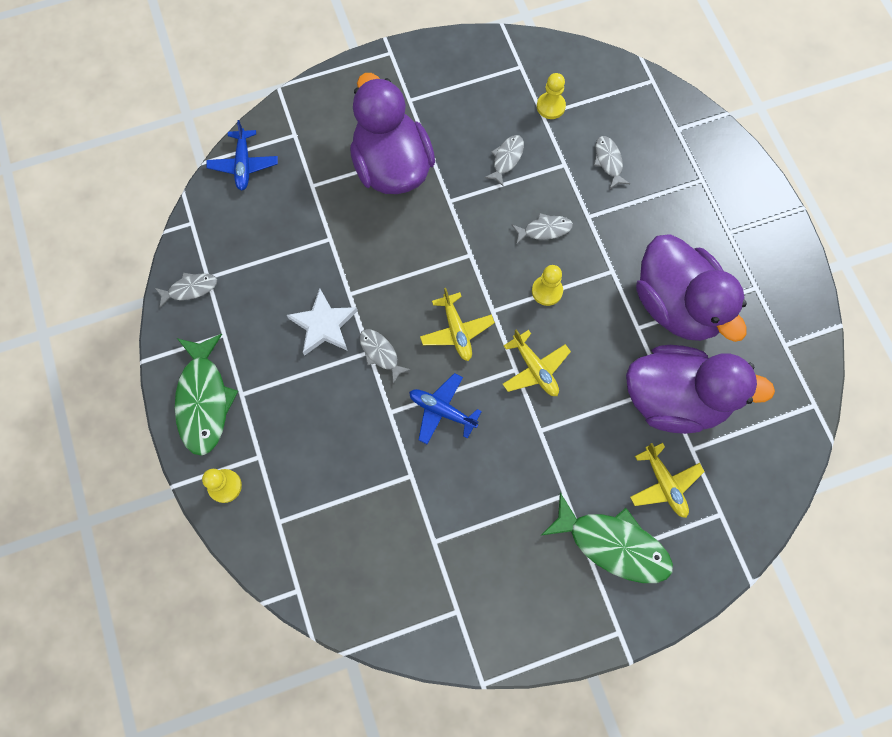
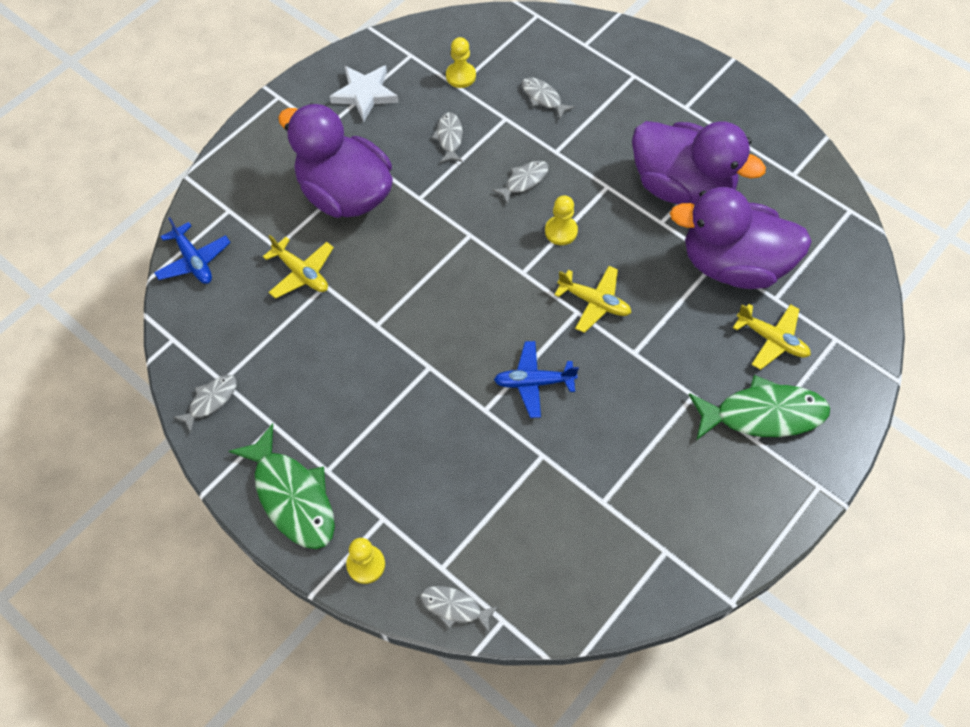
camera: 30 degrees left, 10 degrees down
(323, 325) = (369, 365): white star -> white star (365, 94)
(380, 353) = (442, 362): grey fish -> grey fish (454, 607)
(456, 331) = (501, 306): yellow plane -> yellow plane (301, 273)
(675, 399) = (733, 264): purple duck -> purple duck turned 150 degrees counterclockwise

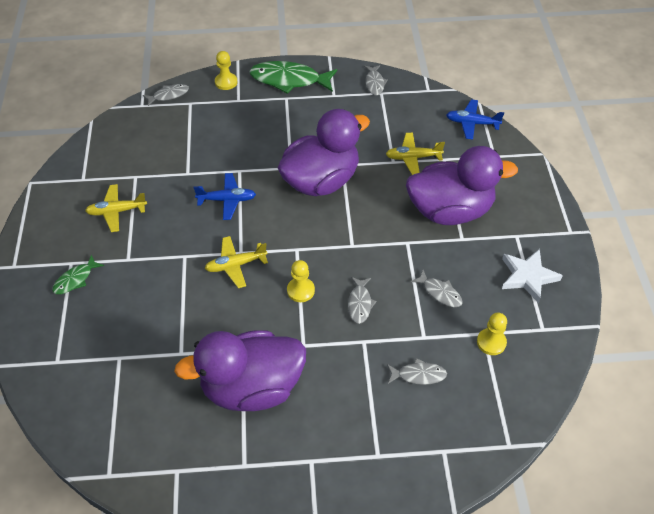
camera: 135 degrees right, 10 degrees down
(533, 382) = (227, 200): blue plane -> blue plane turned 45 degrees clockwise
(733, 264) = (167, 358): purple duck -> purple duck (321, 181)
(763, 414) = (75, 279): green fish -> green fish, size x0.52
(772, 339) = (101, 328): yellow plane -> yellow plane (116, 211)

